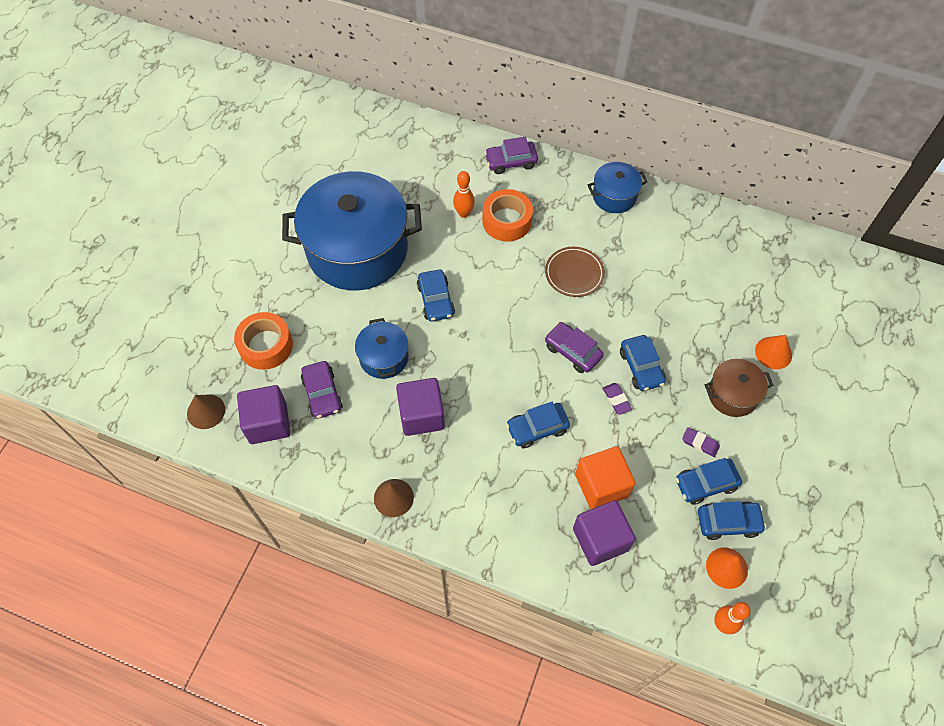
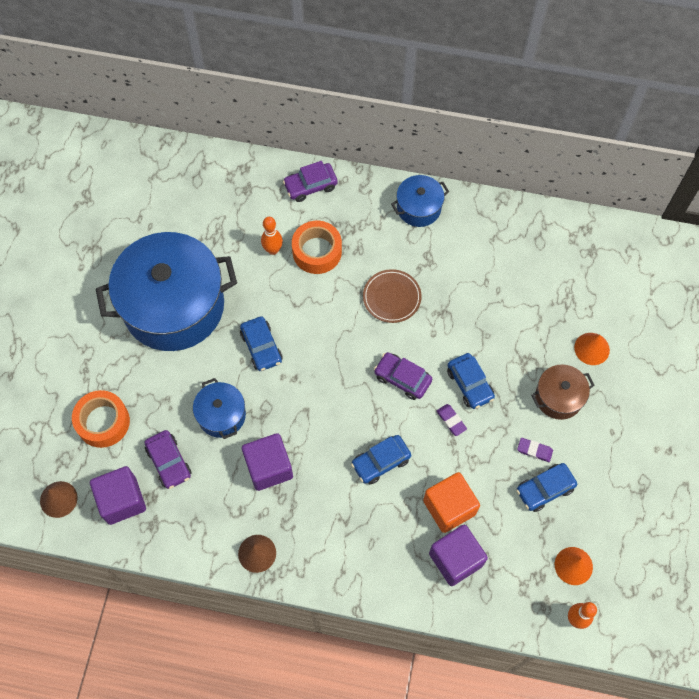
camera: 10 degrees left, 5 degrees up
(728, 522) = (569, 523): blue car -> none

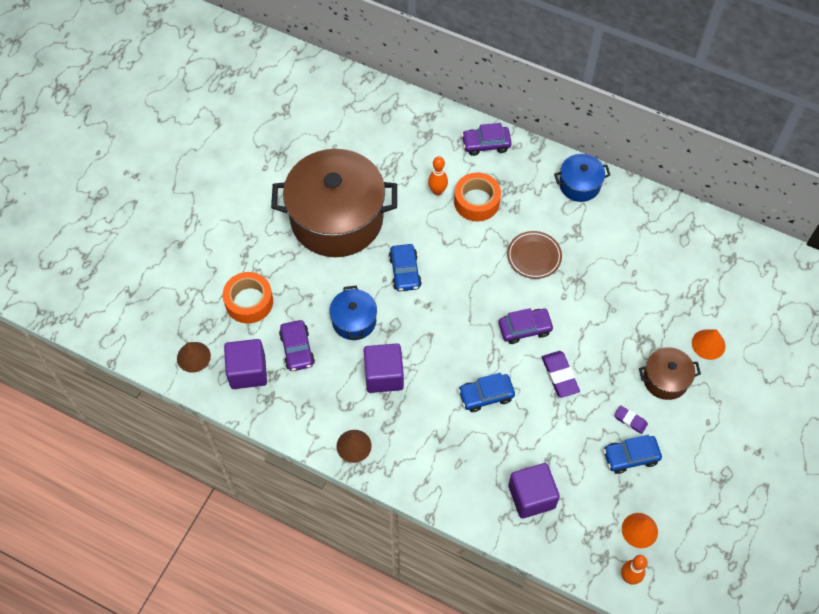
camera: 15 degrees right, 5 degrees down
(173, 306) = (337, 219): blue pot -> brown pot
(402, 378) = (525, 328): purple car -> purple car turned 120 degrees clockwise
(449, 507) = (537, 450): orange cube -> none
(451, 420) = (560, 375): purple eraser -> purple eraser, size x1.60
(470, 384) = (585, 348): blue car -> none

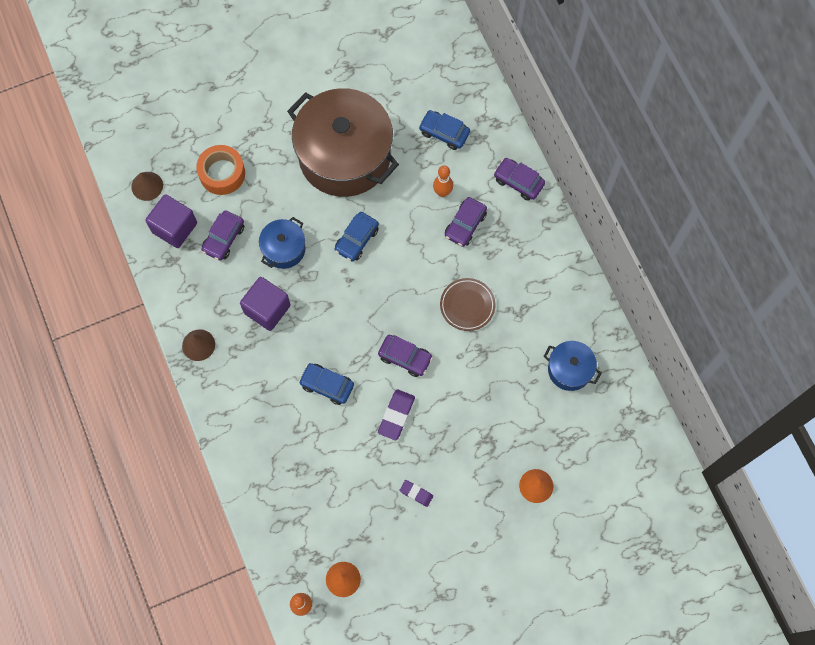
camera: 40 degrees right, 10 degrees up
(476, 201) = (465, 225): orange tape -> purple car
(531, 497) = (288, 488): purple cube -> none
(579, 185) = (561, 274): blue pot -> blue pot (569, 369)
(630, 420) = (416, 493): purple eraser -> purple eraser turned 45 degrees counterclockwise
(630, 456) = (389, 520): blue car -> blue car (444, 133)
(665, 379) = (474, 485): brown pot -> none

